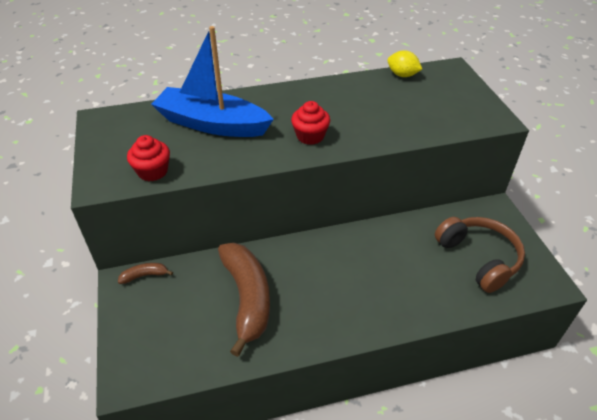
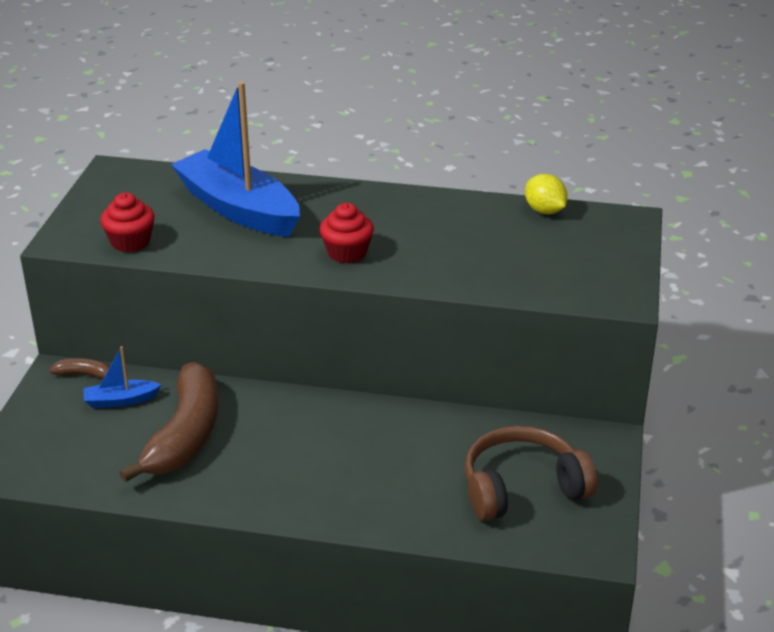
camera: 25 degrees right, 10 degrees down
(183, 287) = (120, 400): none -> blue boat
(478, 258) = (522, 488): brown headphones -> brown headphones turned 105 degrees counterclockwise

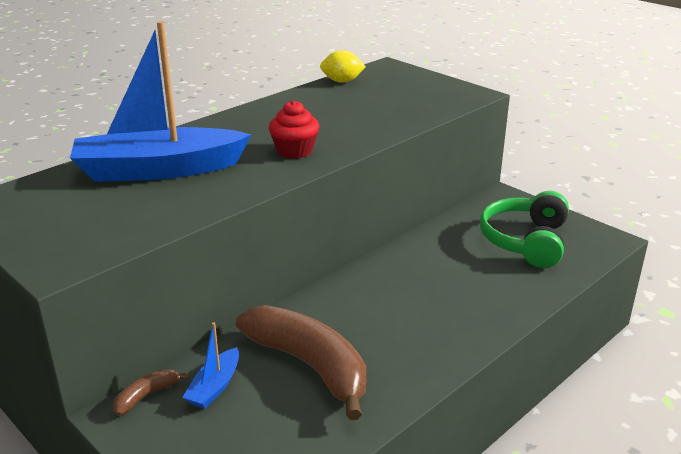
camera: 55 degrees left, 5 degrees down
(130, 242) = (124, 231): red cupcake -> none
(522, 488) = (526, 241): brown headphones -> green headphones

